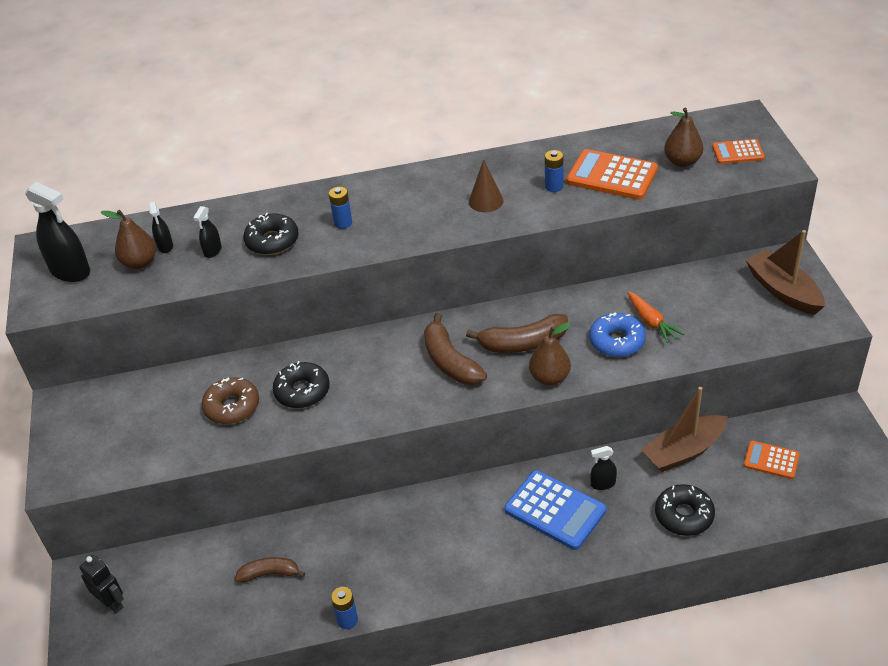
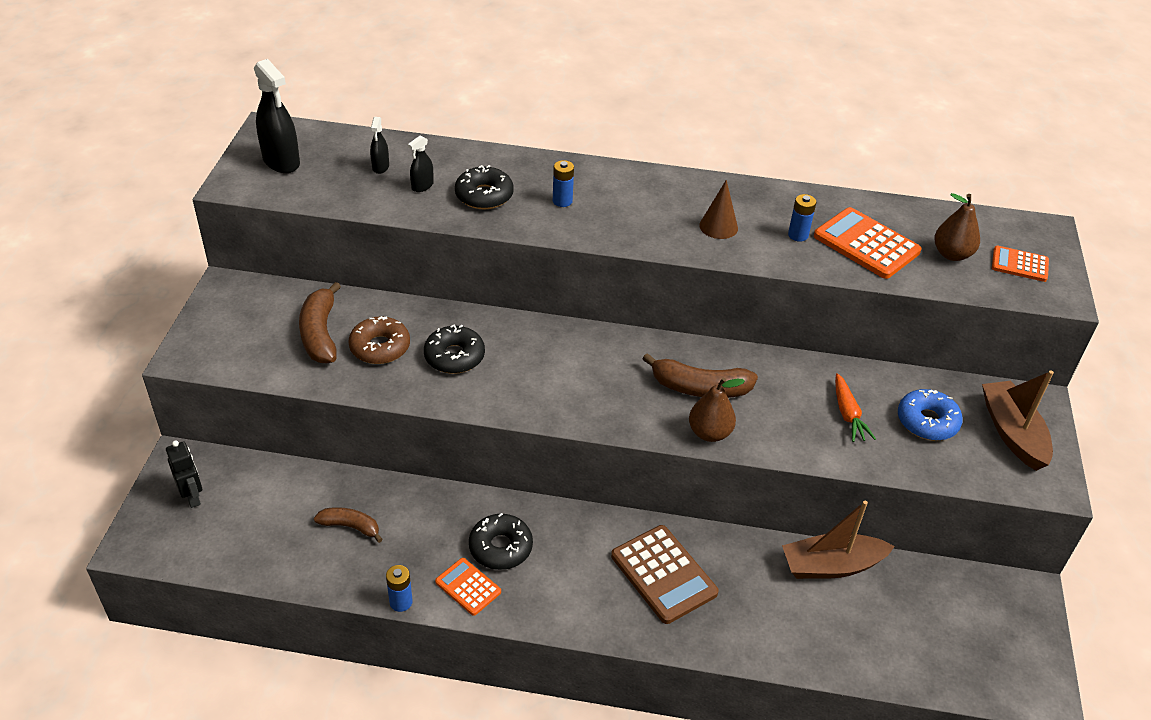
camera: 15 degrees right, 0 degrees up
(140, 263) = (348, 175): brown pear -> none
(450, 361) = (615, 379): brown banana -> brown banana (320, 334)
(555, 510) = (663, 574): blue calculator -> brown calculator
(603, 484) = (727, 566): black spray bottle -> none
(617, 341) = (800, 421): blue donut -> blue donut (927, 421)
(684, 515) = (798, 633): black donut -> black donut (500, 547)
(771, 460) = (924, 612): orange calculator -> orange calculator (468, 587)

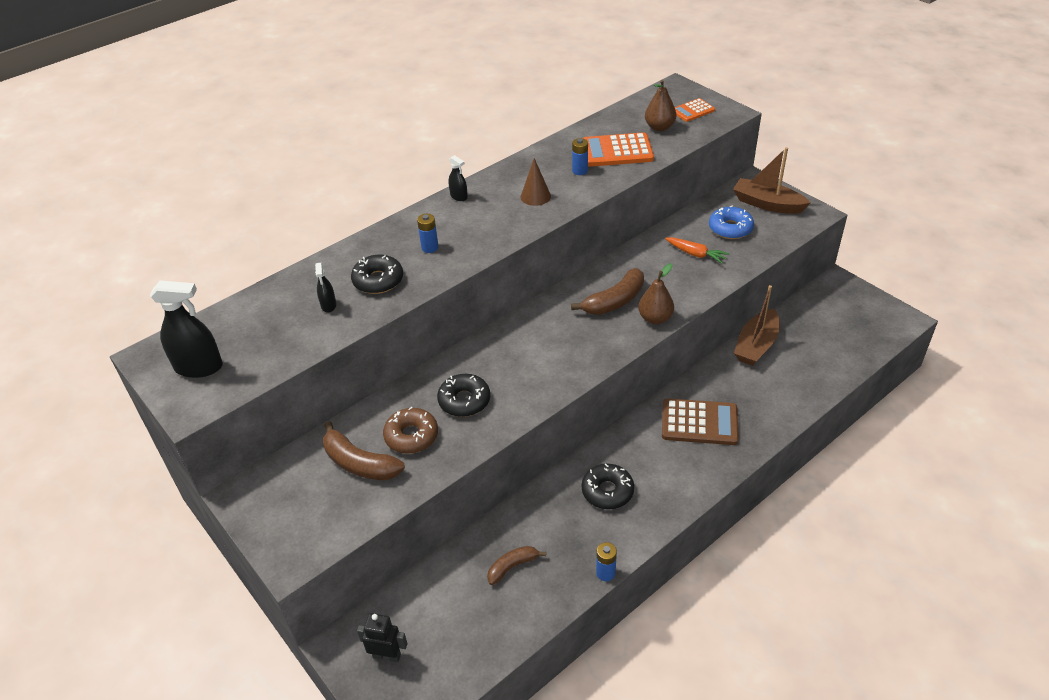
camera: 45 degrees left, 0 degrees up
(380, 167) = (279, 316): black spray bottle -> black spray bottle (459, 196)
(468, 587) = (625, 527): orange calculator -> none

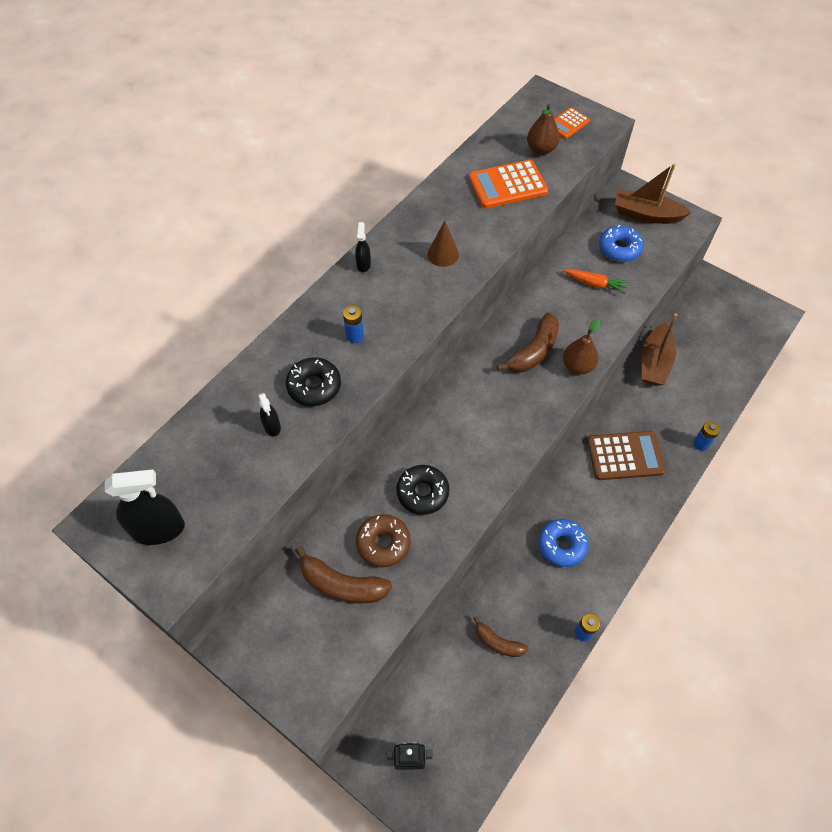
camera: 15 degrees left, 15 degrees up
(459, 196) = (363, 264): black spray bottle -> black spray bottle turned 120 degrees counterclockwise
(512, 566) = (497, 642): brown banana -> brown banana turned 105 degrees counterclockwise
(580, 171) = (478, 215): blue battery -> blue battery (701, 444)
(607, 491) = (562, 545): black donut -> blue donut

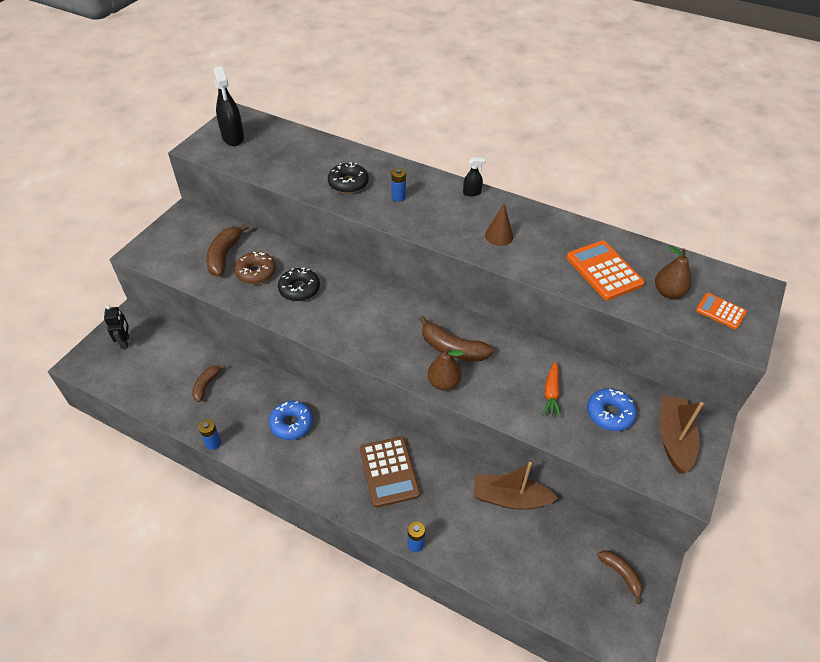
camera: 80 degrees right, 10 degrees down
(272, 426) = (312, 169): black spray bottle -> none
(722, 303) = (621, 574): none -> brown banana

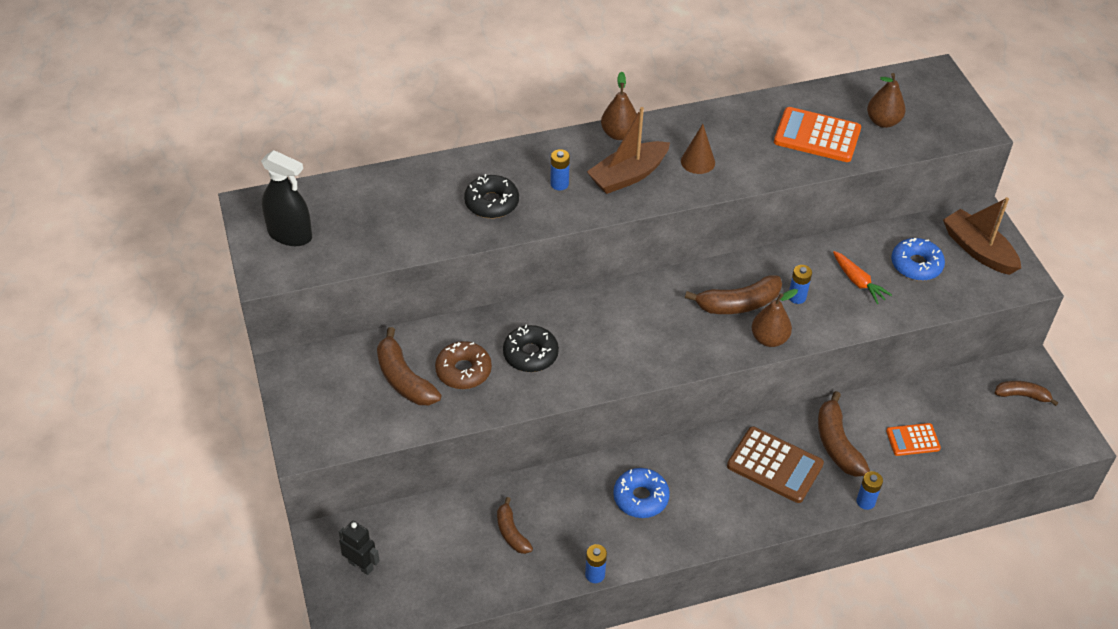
camera: 45 degrees left, 0 degrees up
(444, 492) = (837, 444): none -> brown banana
(472, 193) = (619, 134): black spray bottle -> brown pear
(496, 372) = (797, 297): none -> blue battery
(510, 498) = (888, 406): brown boat -> brown boat (628, 175)
(720, 311) = (935, 112): orange calculator -> orange calculator (913, 440)

